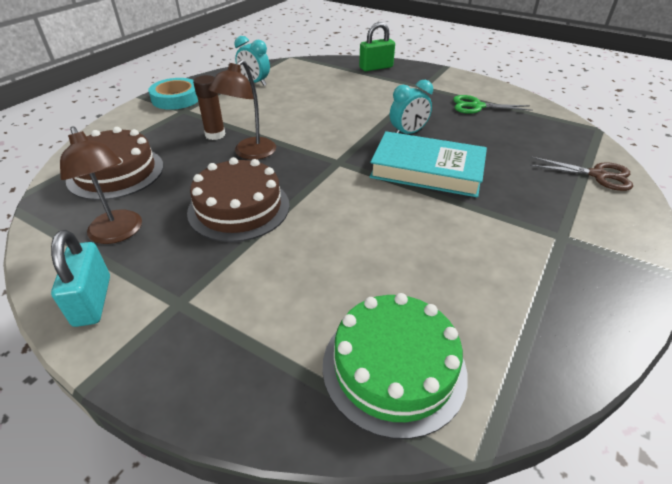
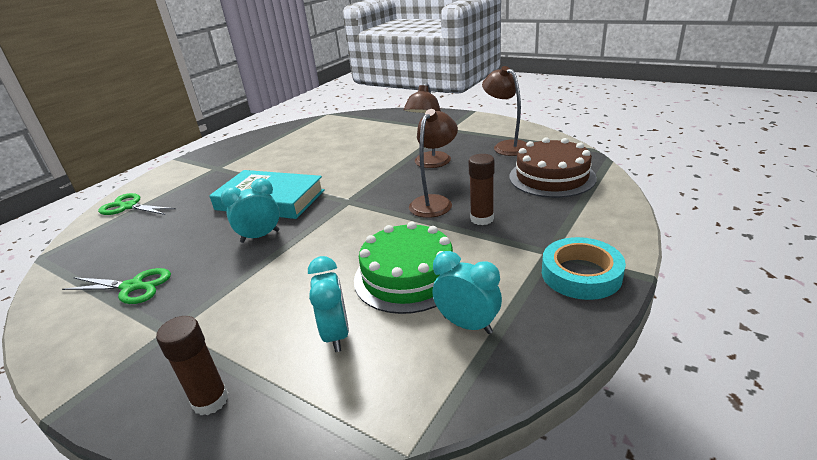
camera: 175 degrees left, 10 degrees down
(92, 300) = (492, 126): turquoise padlock -> none
(239, 208) = (430, 164): brown cake -> brown lamp
(324, 82) = (336, 334): none -> turquoise clock
(376, 67) = (210, 400): green padlock -> brown glue stick
(394, 367) = (346, 124): green cake -> green cake (408, 276)
(598, 175) = (129, 207): brown scissors -> green scissors

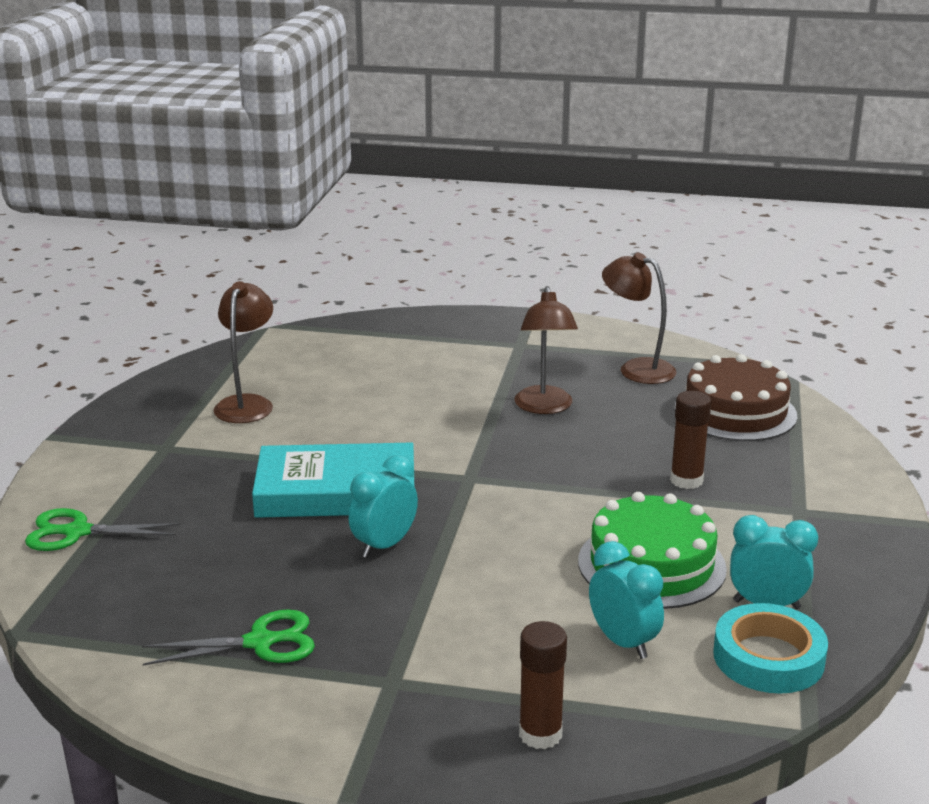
camera: 25 degrees left, 5 degrees down
(435, 202) = (602, 465): brown lamp -> brown lamp (247, 404)
(581, 274) = (851, 531): turquoise tape -> turquoise tape (768, 657)

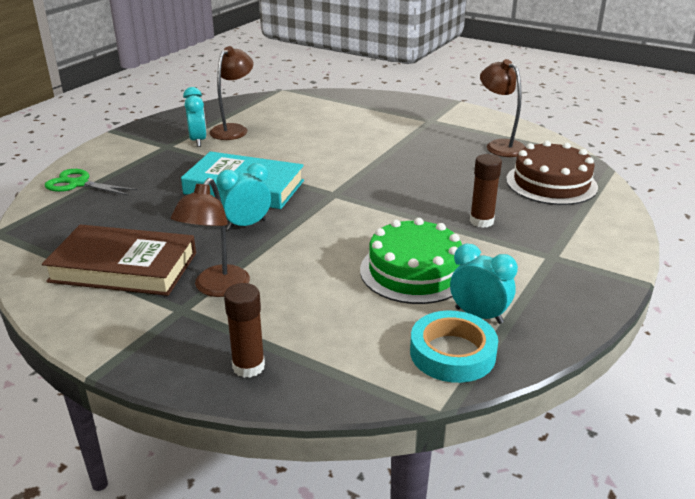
camera: 20 degrees right, 5 degrees up
(260, 642) = (124, 267): green scissors -> brown book
(544, 407) = (417, 160): brown lamp -> brown lamp (217, 288)
(623, 642) = (354, 318): turquoise clock -> turquoise clock (198, 141)

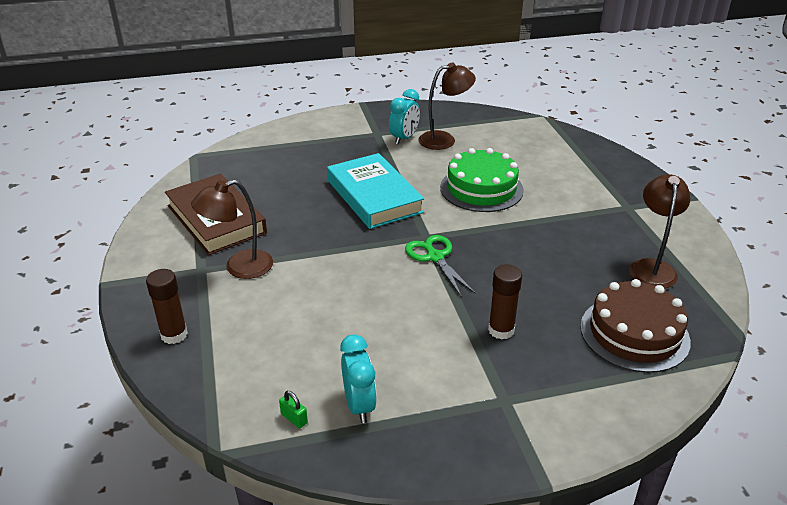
camera: 45 degrees right, 5 degrees up
(78, 184) = (281, 140): green scissors -> green scissors (435, 257)
(246, 225) = (328, 229): turquoise clock -> none
(414, 271) = (375, 338): green cake -> green cake (481, 188)
(452, 353) = (294, 418): turquoise tape -> green padlock

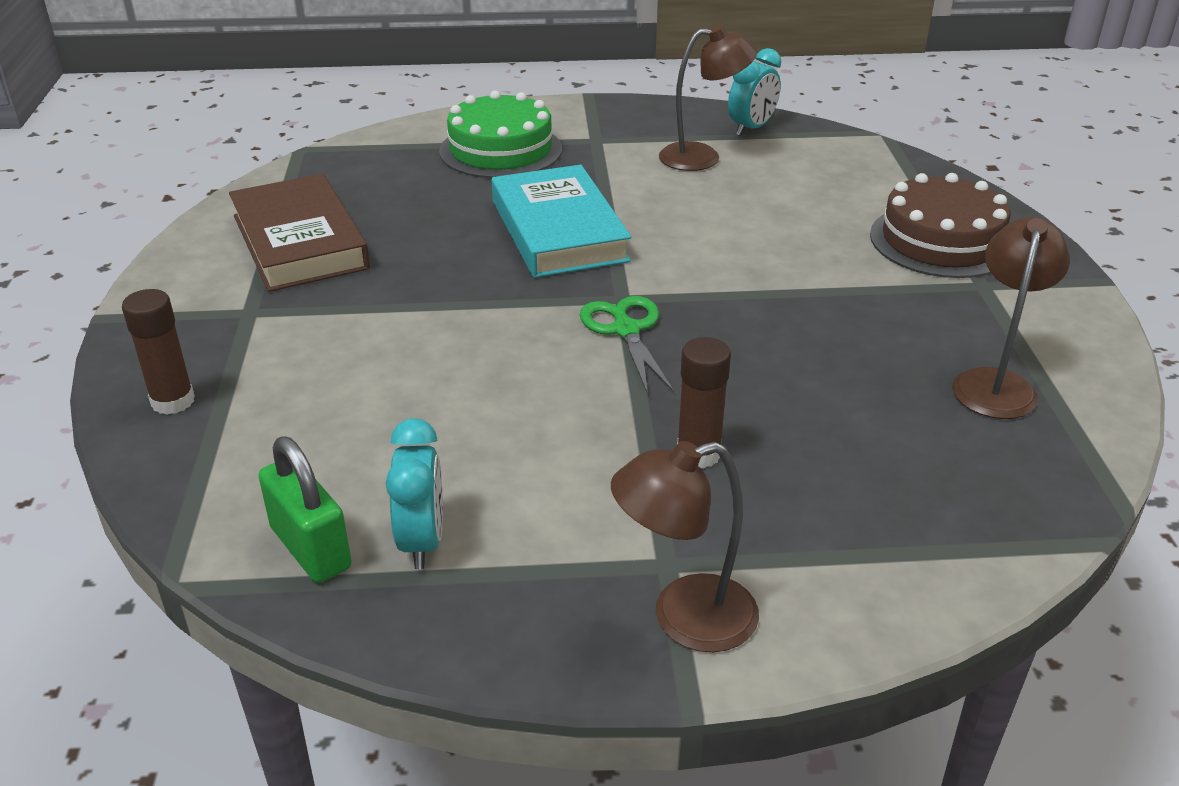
camera: 10 degrees right, 0 degrees up
(239, 267) = (309, 314): brown lamp -> brown lamp (684, 618)
(294, 418) = (310, 548): green padlock -> green padlock, size x2.17
(404, 138) = (637, 150): turquoise clock -> turquoise clock (751, 129)
(481, 188) = (739, 234): green cake -> green cake (501, 150)
(634, 333) = (931, 485): brown cake -> brown cake (941, 241)

